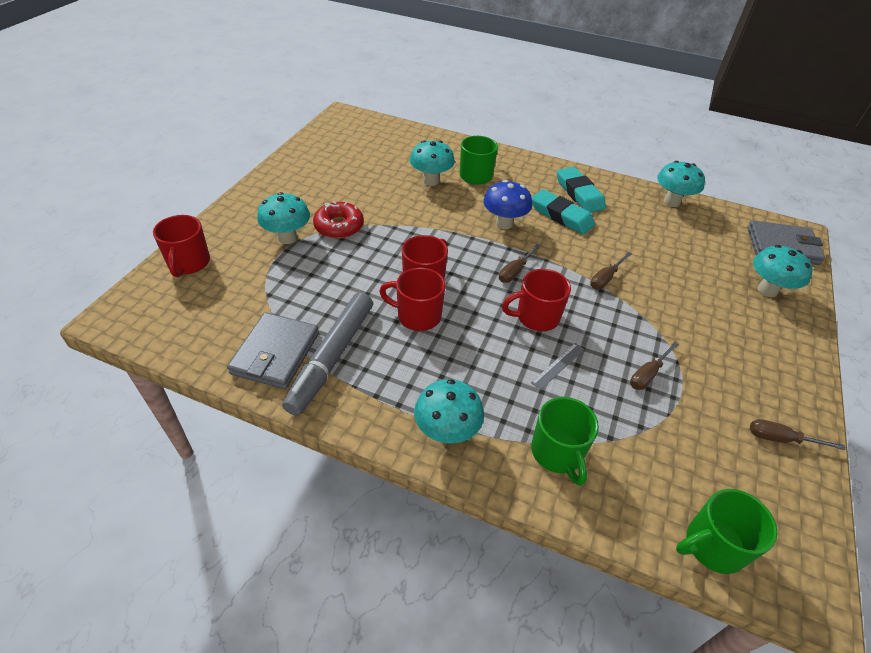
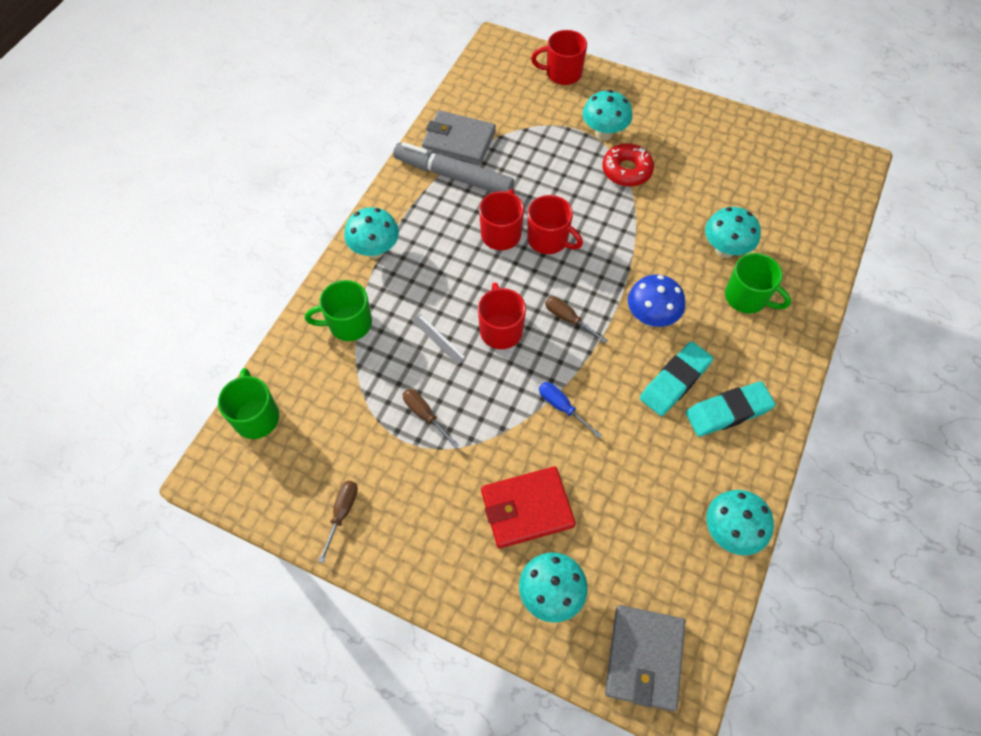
camera: 95 degrees right, 15 degrees up
(605, 278) = (562, 407): brown screwdriver -> blue screwdriver
(706, 302) = (527, 508): none -> red wallet

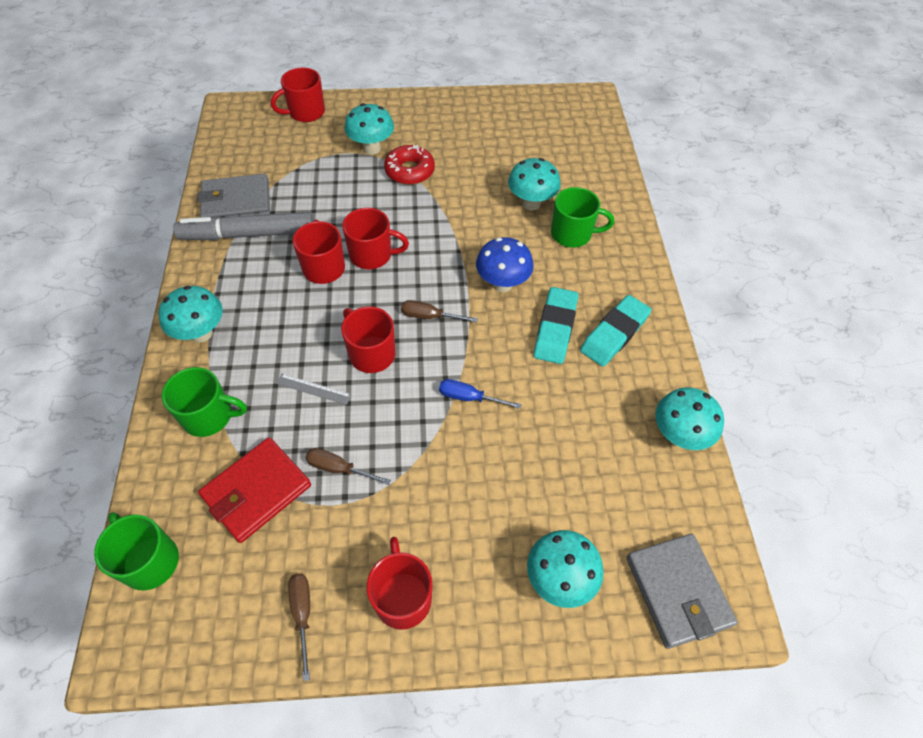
camera: 30 degrees left, 5 degrees down
(349, 324) = (209, 416): green mug -> green mug turned 135 degrees counterclockwise
(420, 541) = (402, 597): none -> red mug
(527, 508) = (490, 508): red wallet -> red wallet (257, 491)

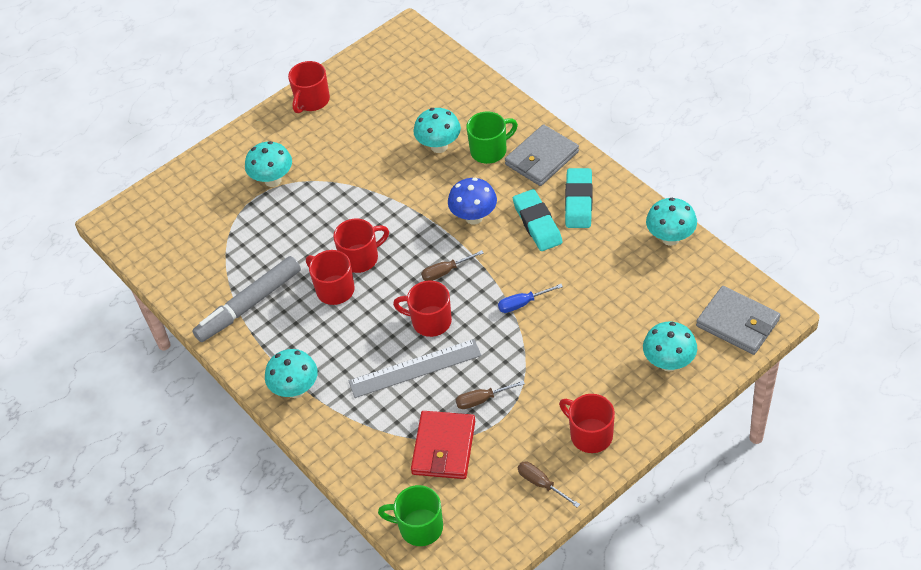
camera: 30 degrees left, 5 degrees down
(209, 416) = (362, 431): green mug -> none
(236, 202) = (211, 288): grey wallet -> grey wallet (541, 158)
(306, 112) = (184, 185): red mug -> red mug (312, 101)
(313, 389) = (415, 368): grey ruler -> grey ruler, size x2.06
(409, 171) = (322, 179): red donut -> none

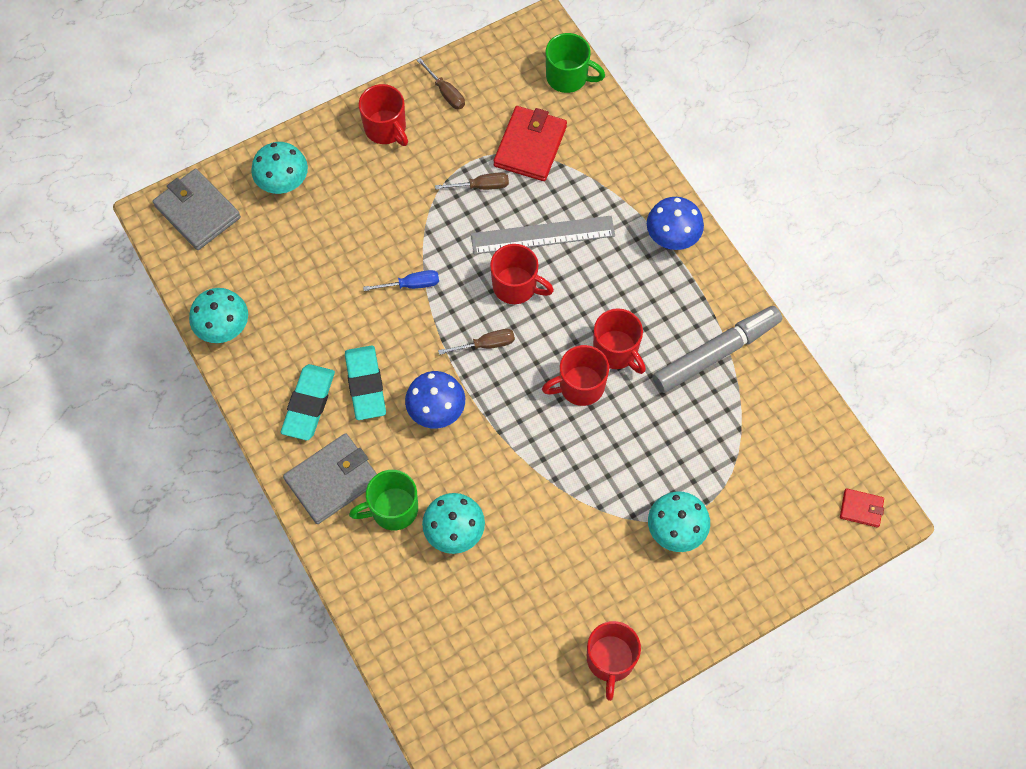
camera: 175 degrees left, 15 degrees up
(130, 222) = (861, 509): none -> red wallet
(295, 389) = (672, 239): turquoise mushroom -> blue mushroom
(312, 101) = (610, 660): red mug -> red mug turned 150 degrees clockwise

